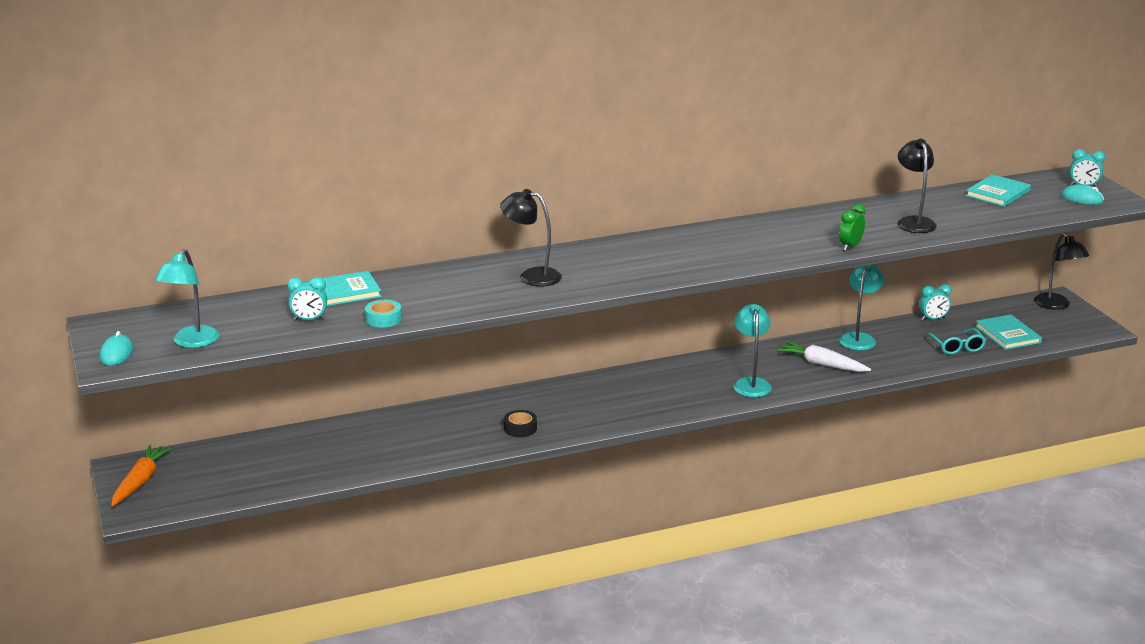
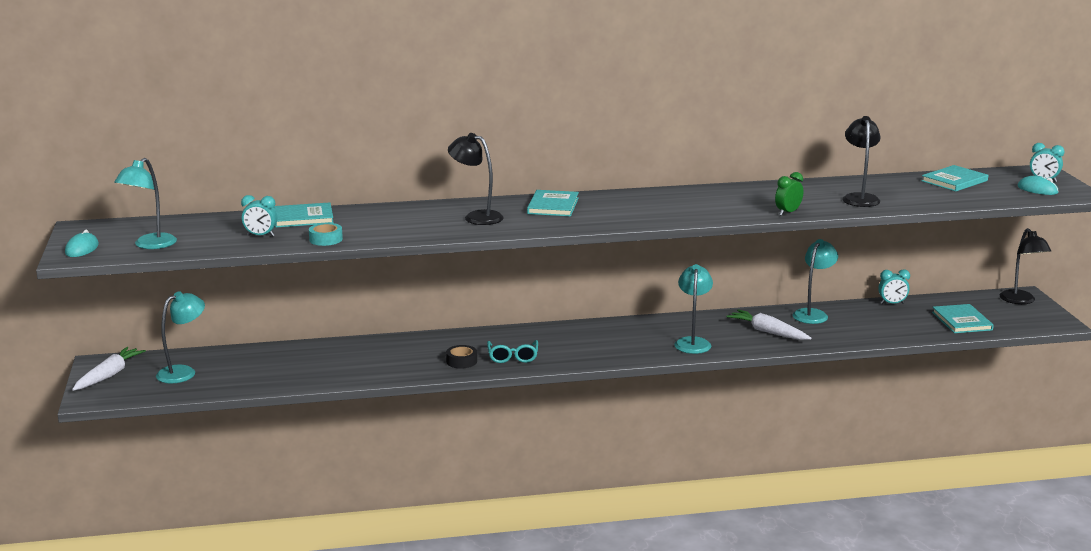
camera: 10 degrees right, 5 degrees down
(140, 481) = (109, 375): orange carrot -> white carrot
(222, 470) = (183, 372): none -> turquoise lamp
(606, 255) = (553, 206): none -> turquoise book
(957, 347) = (906, 327): turquoise glasses -> turquoise glasses (512, 357)

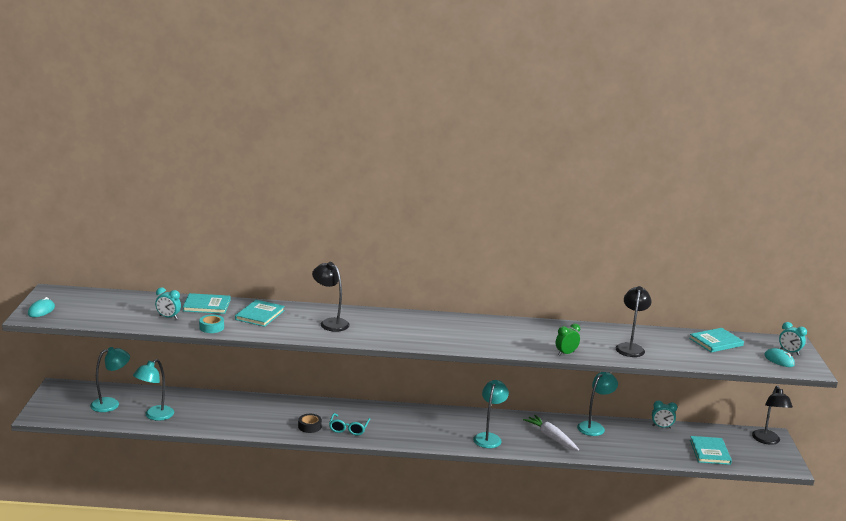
camera: 10 degrees right, 0 degrees up
(109, 375) = (59, 398): white carrot -> none
(150, 245) = (88, 314): turquoise lamp -> turquoise lamp (154, 416)
(553, 206) = (391, 321): turquoise book -> turquoise book (260, 315)

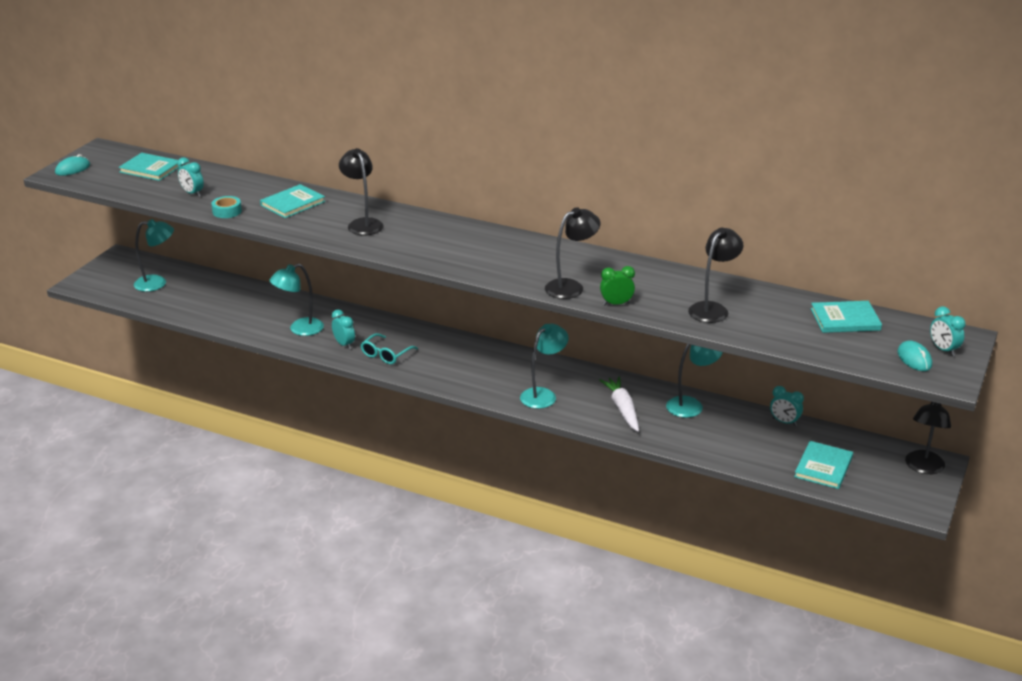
camera: 25 degrees right, 10 degrees up
(154, 416) = (190, 304): turquoise lamp -> turquoise lamp (299, 329)
(206, 305) = (245, 184): turquoise book -> turquoise book (150, 169)
(309, 426) = (344, 344): black tape -> turquoise clock
(524, 346) = (571, 287): none -> black lamp

